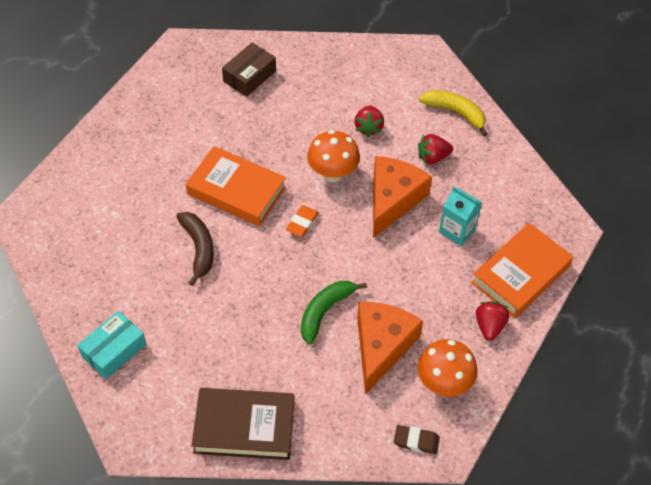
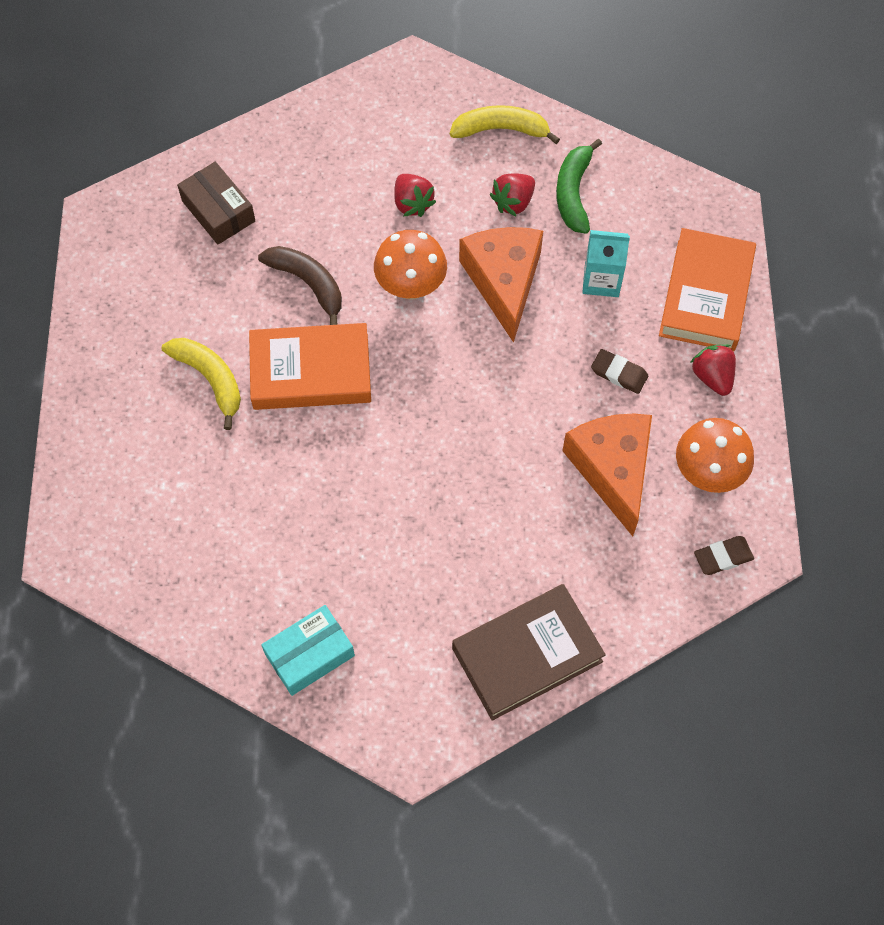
camera: 30 degrees left, 10 degrees up
(114, 350) = (309, 655): turquoise box -> turquoise box turned 45 degrees clockwise
(175, 164) = (210, 379): none -> yellow banana
(199, 248) = (318, 470): brown banana -> brown banana (308, 283)
(249, 76) = (218, 211): brown box -> brown box turned 45 degrees counterclockwise
(302, 223) = (418, 369): orange eraser -> none
(325, 311) = (521, 464): green banana -> green banana (573, 193)
(428, 291) = (619, 373): none -> brown eraser

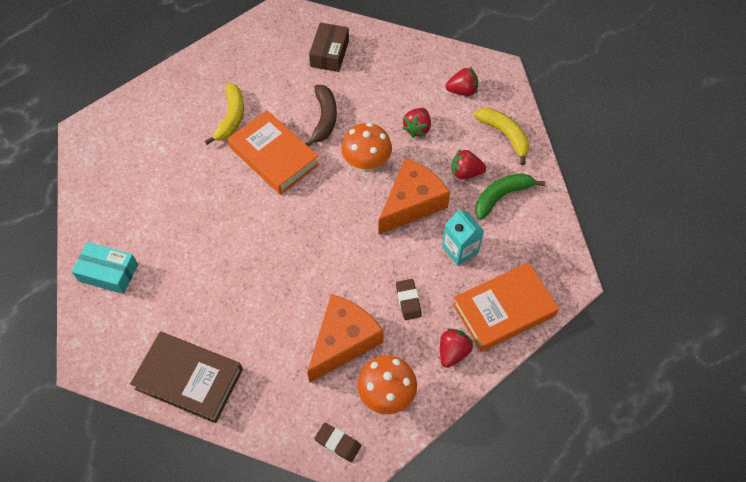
camera: 50 degrees right, 5 degrees down
(404, 123) = (462, 91): none -> red strawberry

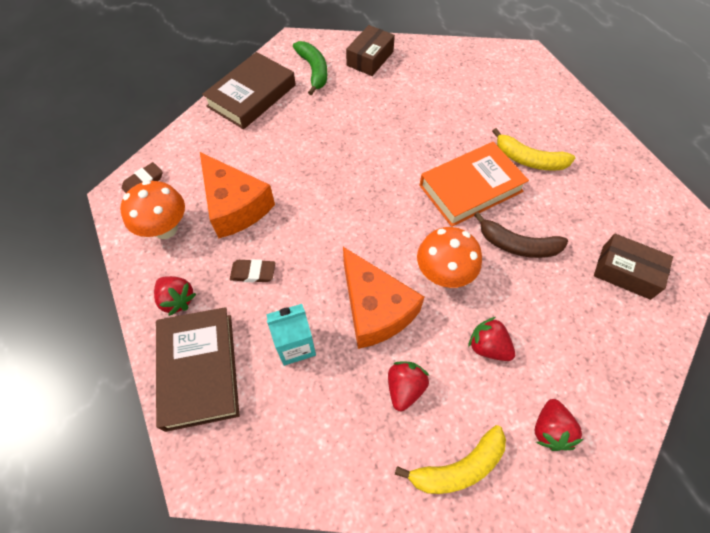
camera: 105 degrees right, 0 degrees up
(108, 273) = (370, 58): turquoise box -> brown box
(501, 196) = (355, 424): green banana -> green banana (314, 71)
(503, 310) = (199, 370): orange book -> brown book

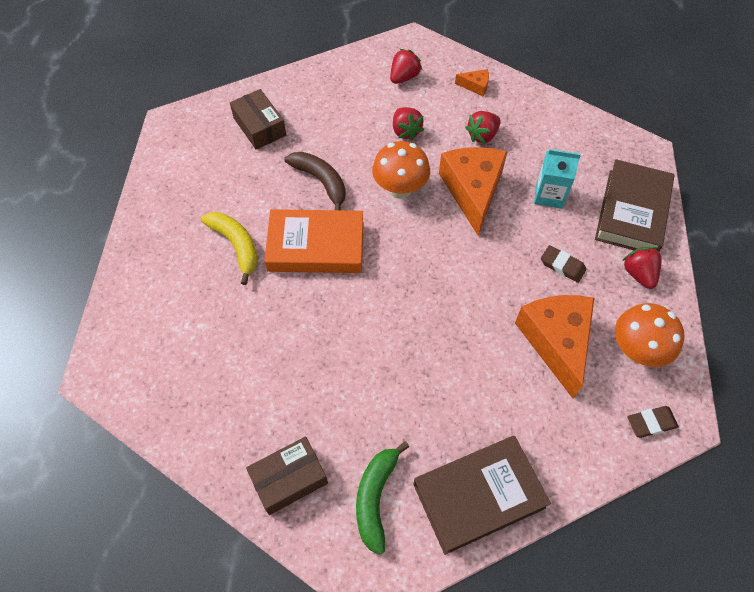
camera: 150 degrees left, 0 degrees up
(458, 467) = (475, 86): yellow banana -> orange cheese

